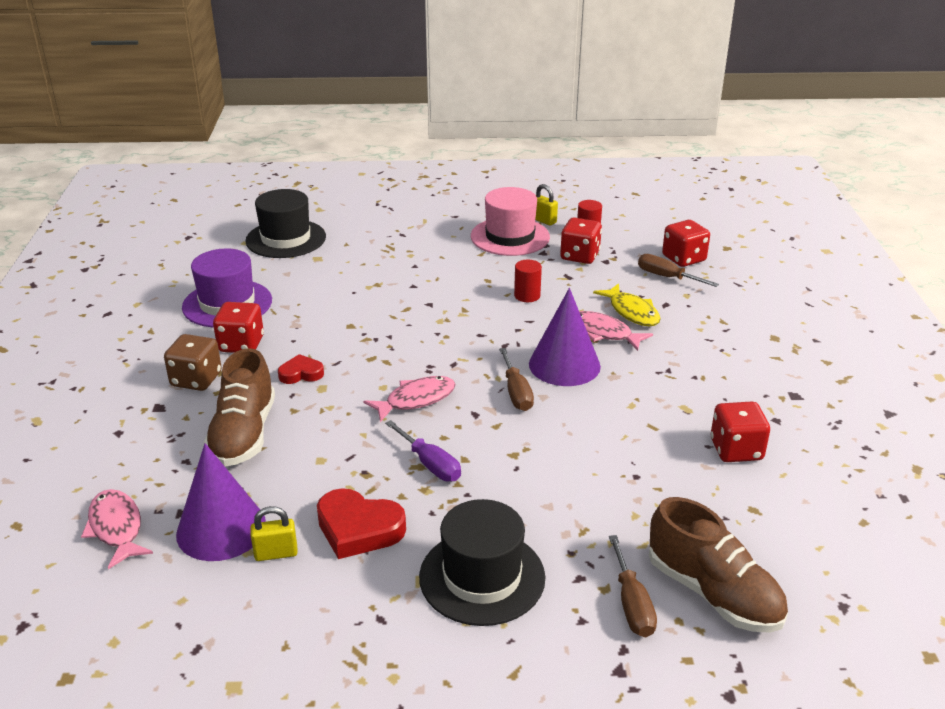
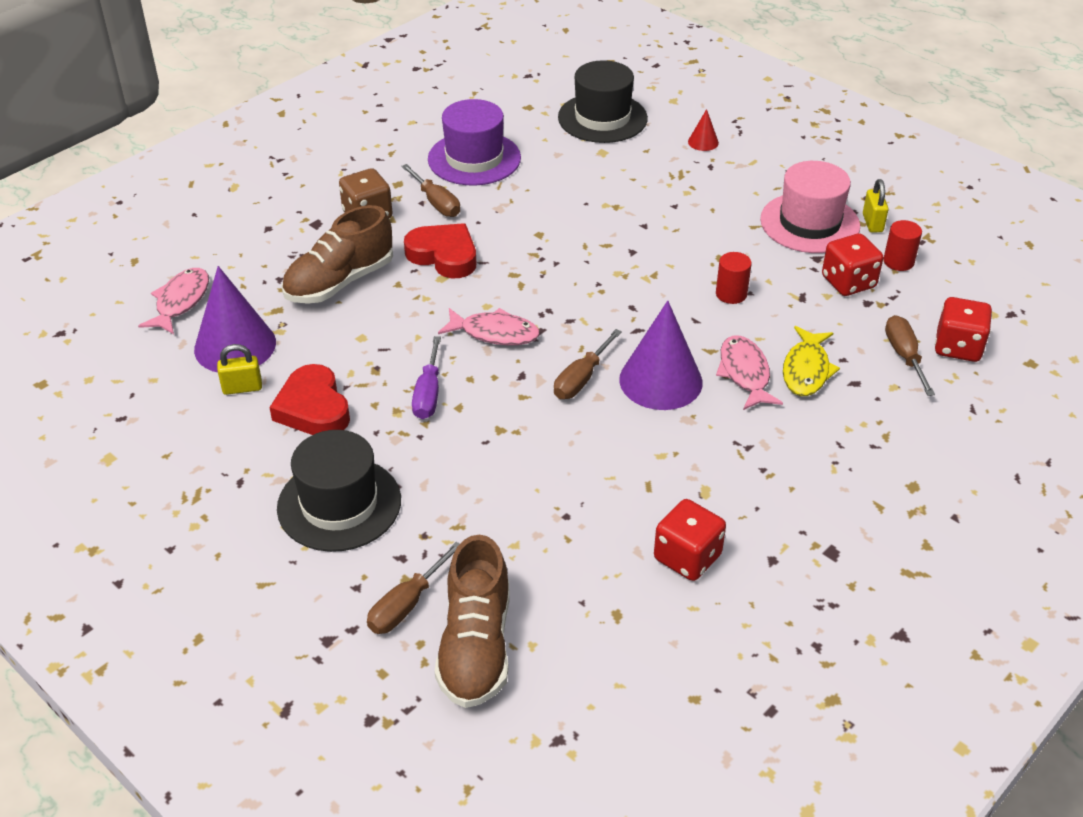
camera: 45 degrees right, 10 degrees up
(241, 344) = (436, 203): red dice -> brown screwdriver
(276, 553) = (242, 388): yellow padlock -> yellow padlock turned 45 degrees counterclockwise
(301, 373) = (444, 255): red heart -> red heart, size x1.69
(376, 223) = (703, 142): none -> red cone

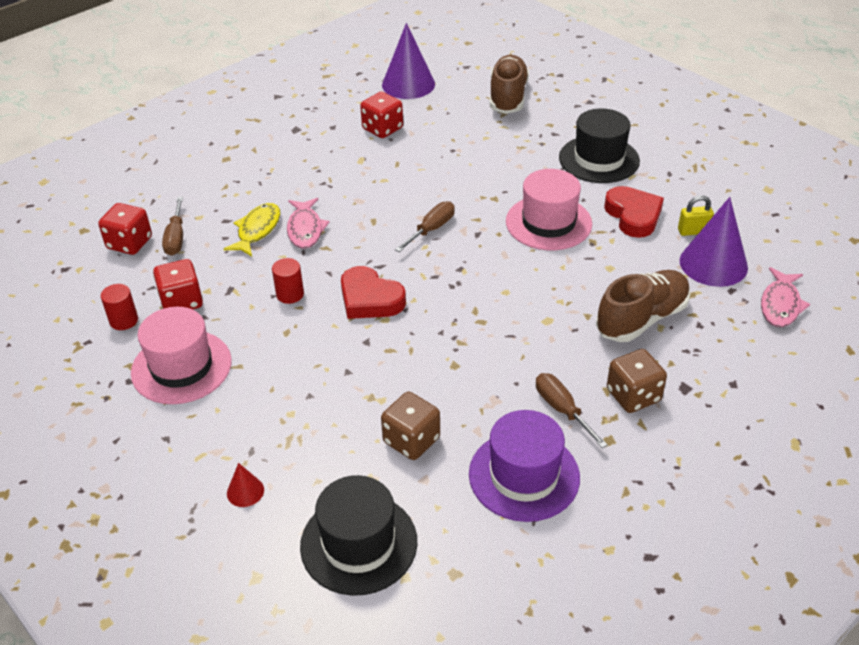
camera: 175 degrees left, 0 degrees up
(406, 605) = (548, 113): brown screwdriver -> none
(428, 394) = (548, 223): purple screwdriver -> pink hat
(444, 255) = (548, 343): red heart -> red heart (370, 299)
(495, 333) = (498, 267): pink fish -> none
(572, 177) = (411, 440): none -> brown dice
(660, 381) = (371, 226): purple cone -> purple cone (408, 84)
(872, 223) = (119, 364): yellow padlock -> none

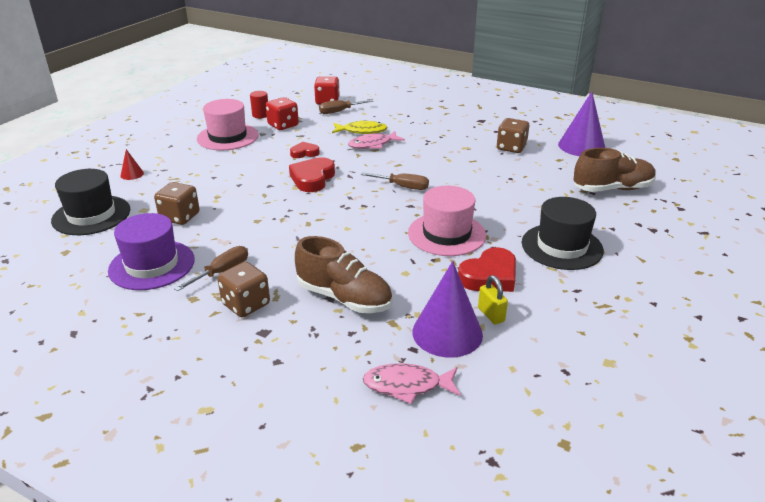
camera: 70 degrees right, 10 degrees down
(290, 294) = (304, 153): red cylinder -> red heart
(382, 129) = (511, 148): red dice -> brown dice

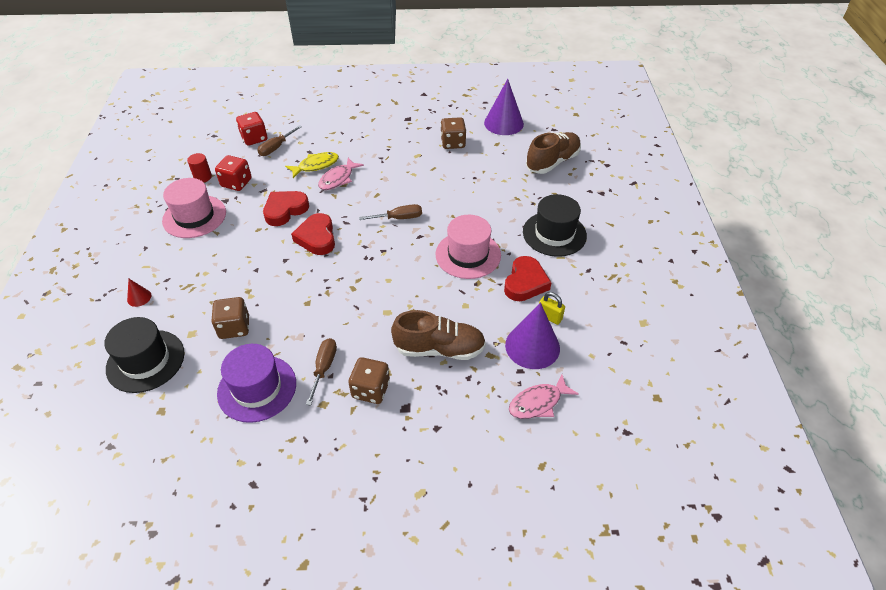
camera: 30 degrees left, 15 degrees up
(304, 153) = (285, 210): red heart -> red heart, size x1.69

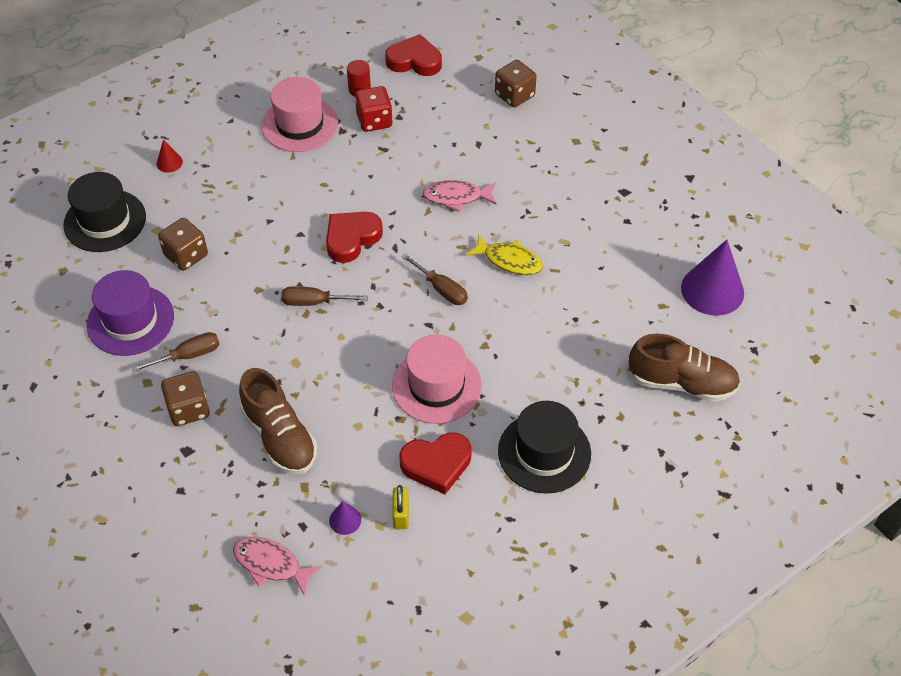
camera: 55 degrees right, 5 degrees up
(254, 138) = (456, 85): red dice -> none
(276, 147) = (458, 113): brown screwdriver -> brown screwdriver (314, 302)
(285, 210) = (369, 186): red heart -> red heart (414, 61)
(316, 165) = (460, 164): yellow fish -> yellow fish (509, 260)
(453, 143) = (620, 261): brown dice -> brown dice (514, 95)
(532, 346) = (345, 520): purple cone -> purple cone, size x0.45

